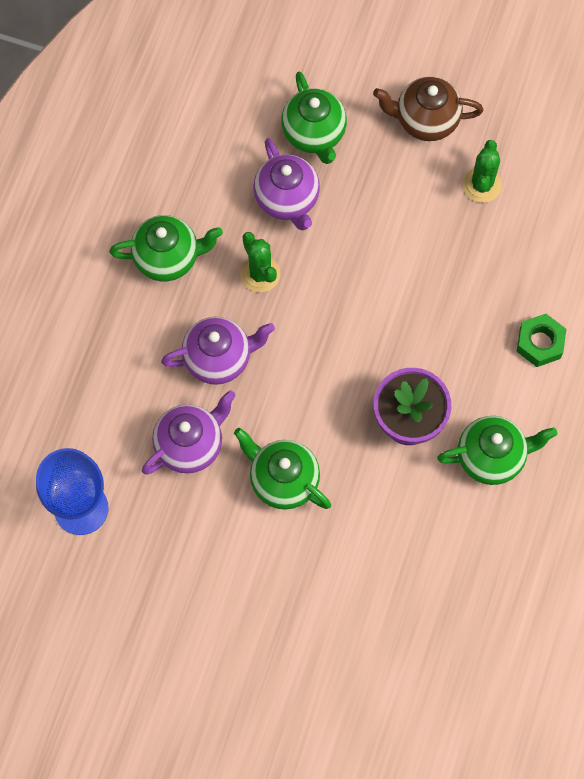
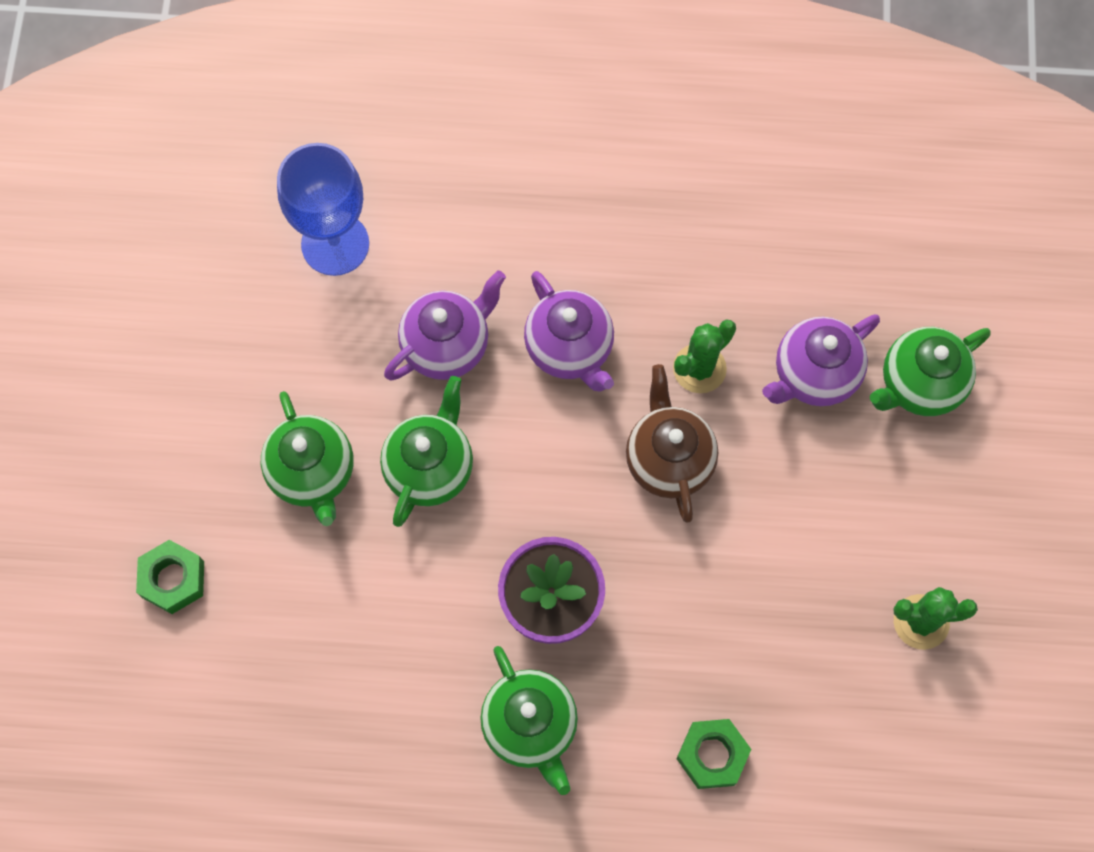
camera: 75 degrees right, 0 degrees up
(168, 258) = (686, 253): green teapot -> green teapot (313, 473)
(190, 445) = (447, 346): purple teapot -> purple teapot turned 75 degrees counterclockwise
(319, 687) = (173, 579): none -> green nut
(425, 120) = (991, 523): brown teapot -> brown teapot (668, 460)

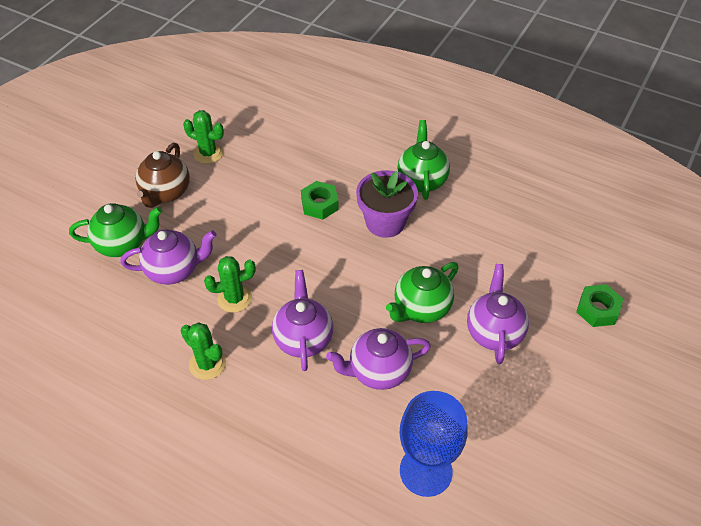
camera: 155 degrees left, 20 degrees down
(313, 473) = (494, 332): green teapot -> purple teapot
(668, 460) = (283, 261): brown teapot -> brown teapot (165, 193)
(673, 260) = (207, 364): none -> green cactus
(712, 755) = (341, 142): green nut -> green nut (319, 204)

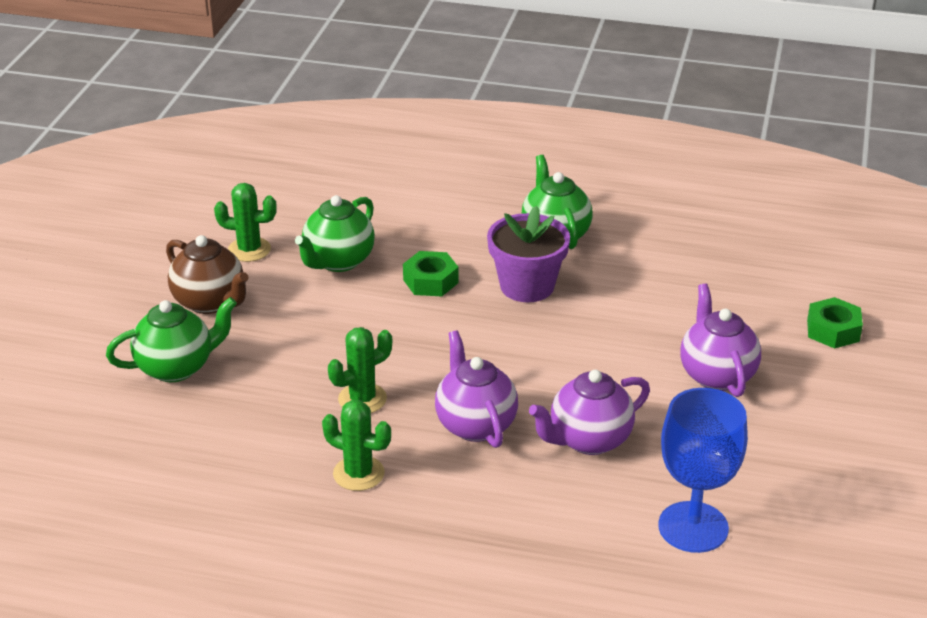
camera: 15 degrees left, 15 degrees down
(165, 193) = (210, 302): brown teapot -> brown teapot turned 45 degrees counterclockwise
(174, 270) = (264, 384): purple teapot -> none
(421, 308) = (614, 367): green teapot -> green teapot (338, 261)

